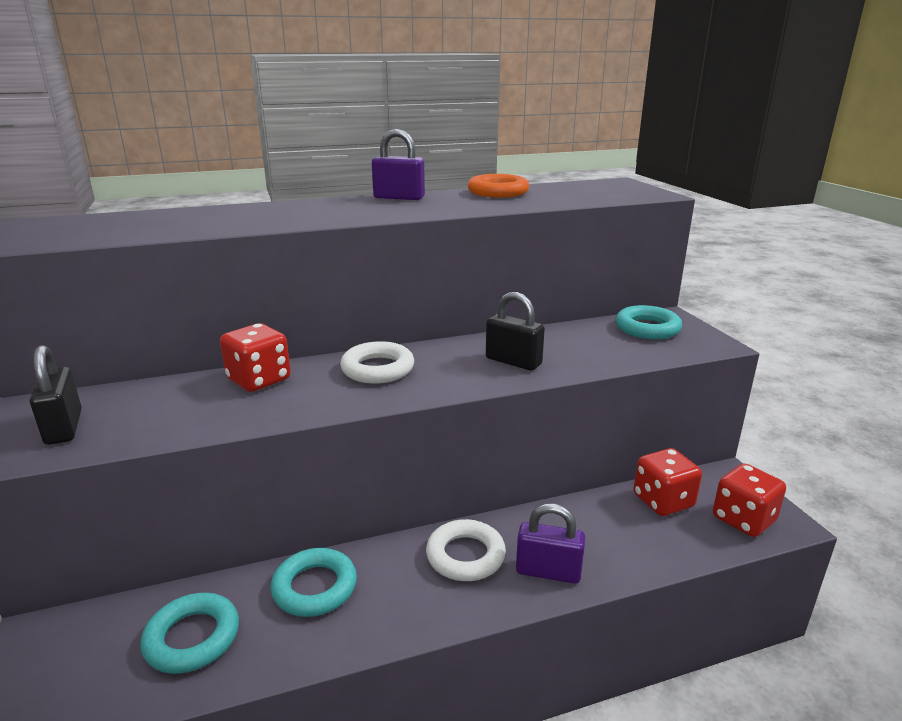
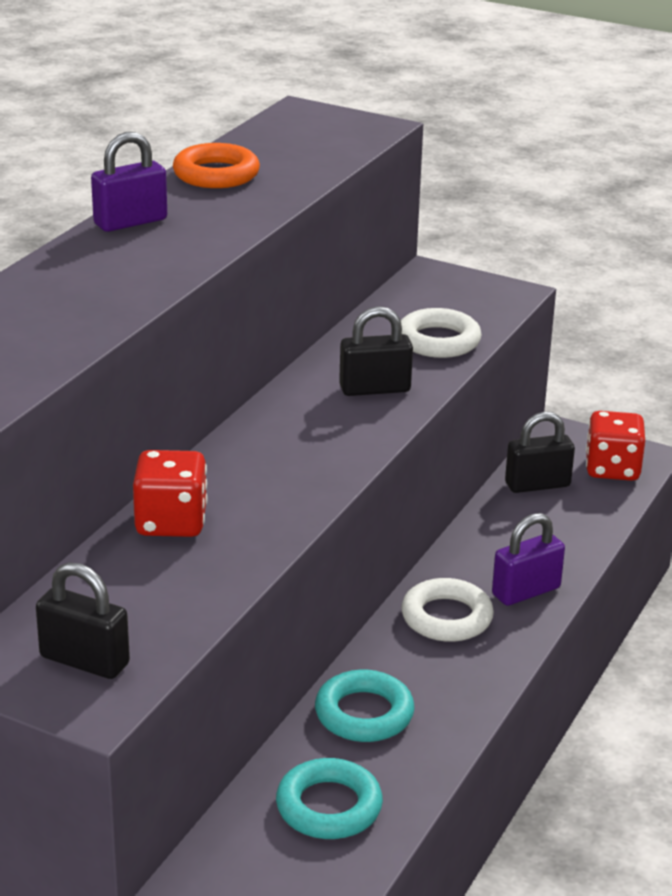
camera: 45 degrees left, 5 degrees up
(377, 369) = (265, 455): white ring -> white ring (438, 341)
(647, 328) = (432, 297): turquoise ring -> none
(663, 501) = (537, 485): red dice -> black padlock

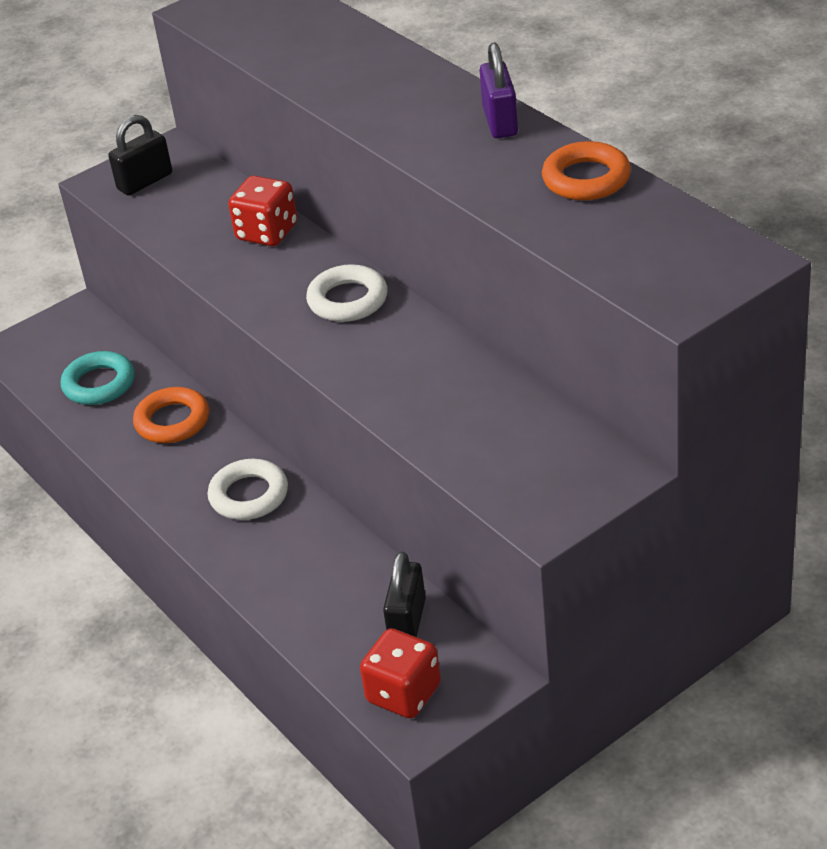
camera: 120 degrees right, 10 degrees up
(364, 714) = (172, 421): turquoise ring -> orange ring
(374, 389) = (394, 372): black padlock -> none
(438, 341) = (461, 436): white ring -> white ring (348, 300)
(526, 591) = (250, 555): purple padlock -> none

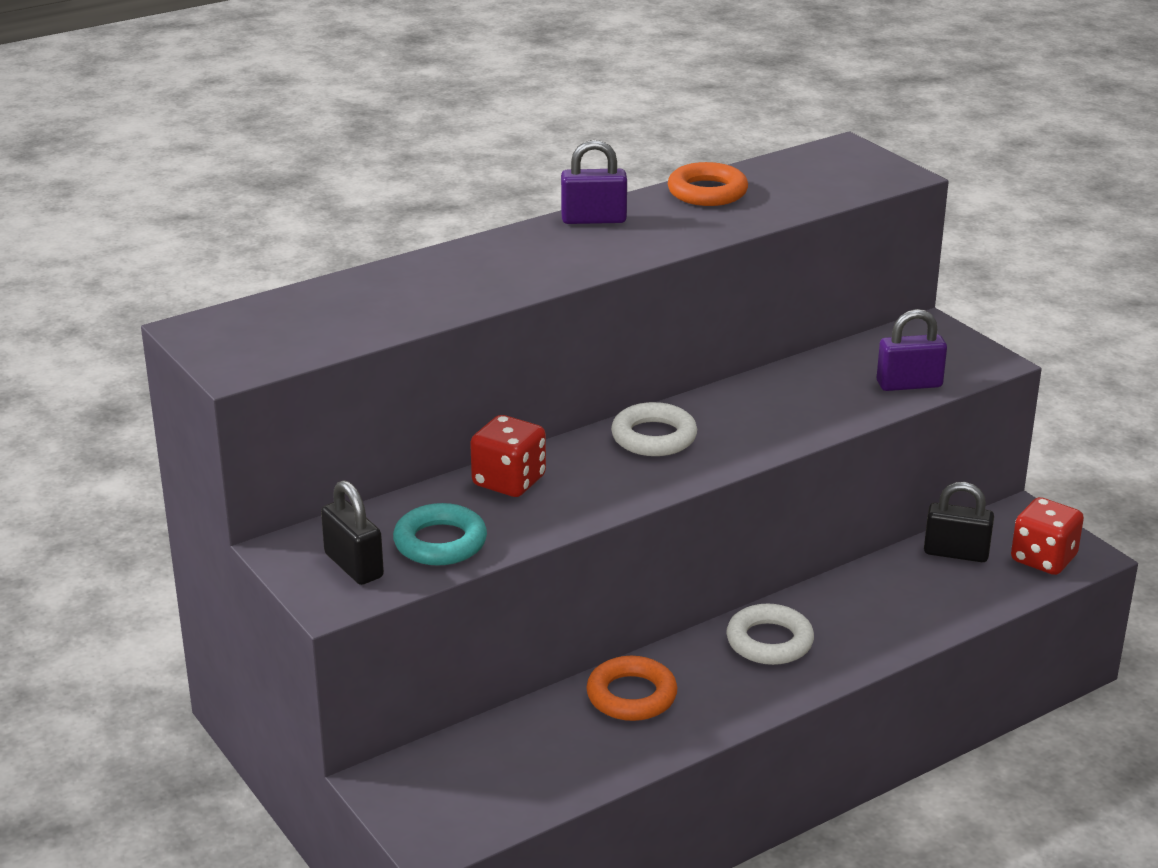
camera: 90 degrees left, 10 degrees down
(99, 384) = (542, 756): turquoise ring -> turquoise ring (440, 542)
(476, 459) = (909, 384): none -> purple padlock

